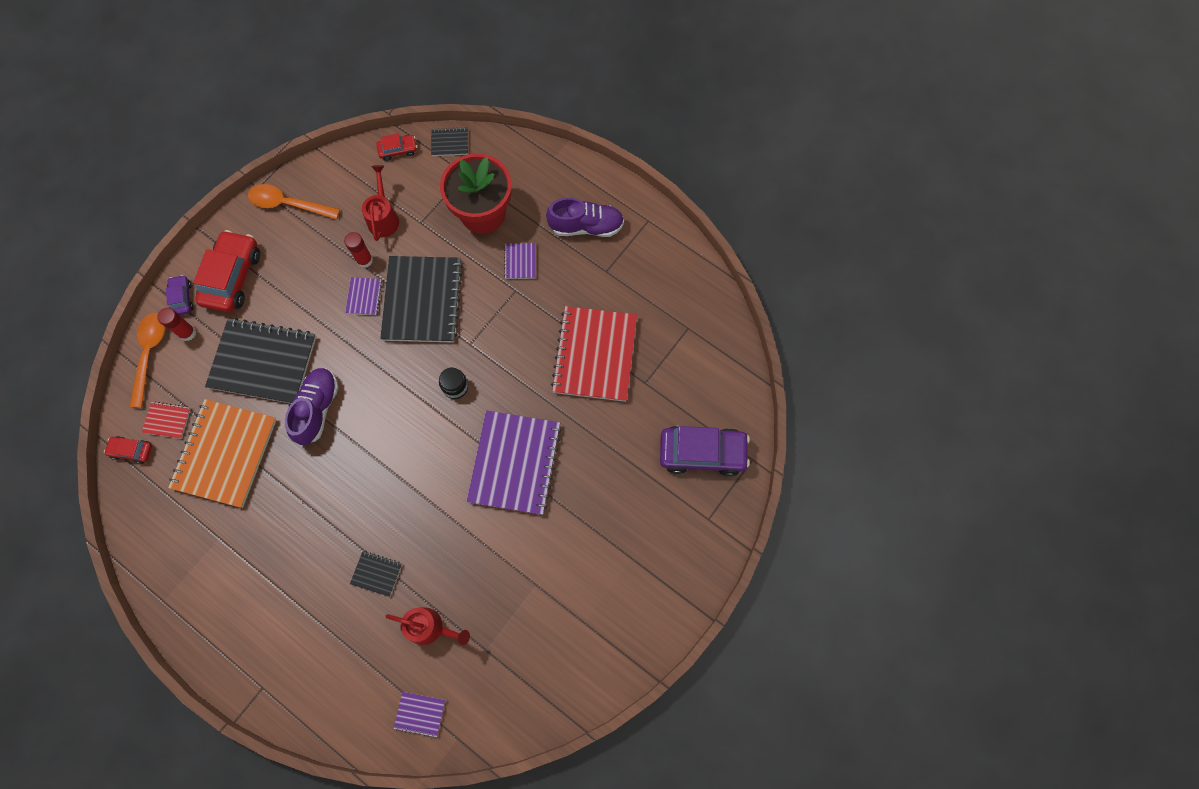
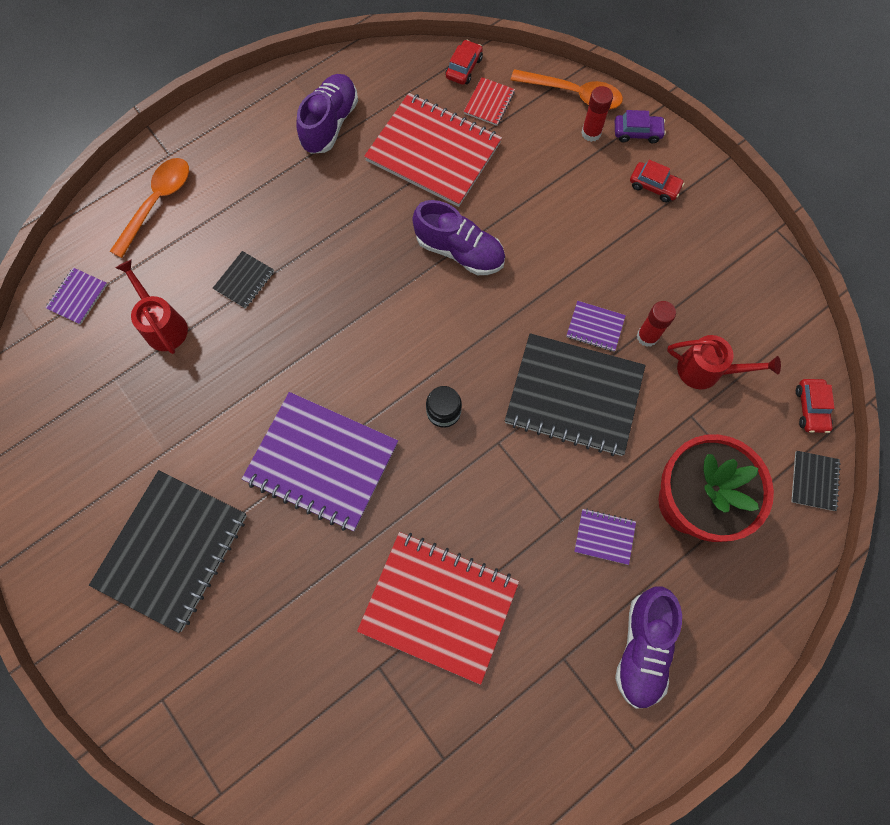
camera: 105 degrees right, 0 degrees up
(208, 551) = (330, 124): none -> purple shoe
(225, 454) = (433, 152): orange notebook -> red notebook
(232, 277) = (654, 186): red car -> red car, size x0.50
(263, 362) = (534, 204): black notebook -> black notebook (172, 550)
(288, 204) = (746, 261): orange spoon -> orange spoon (157, 203)
(430, 628) = (163, 325): red watering can -> red watering can turned 120 degrees clockwise
(702, 453) = (253, 721): purple car -> none

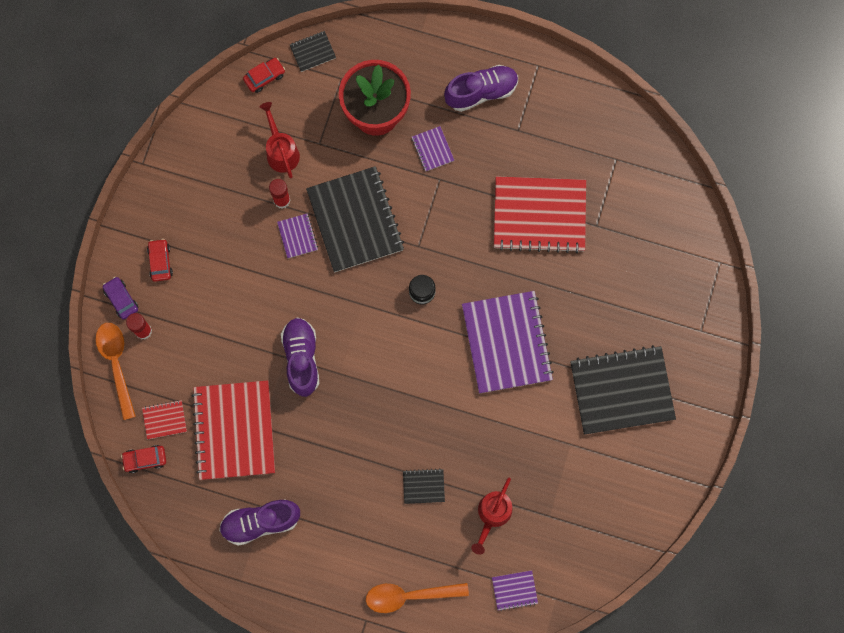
camera: 125 degrees left, 5 degrees up
(439, 605) = (539, 215): red notebook -> red notebook turned 75 degrees counterclockwise

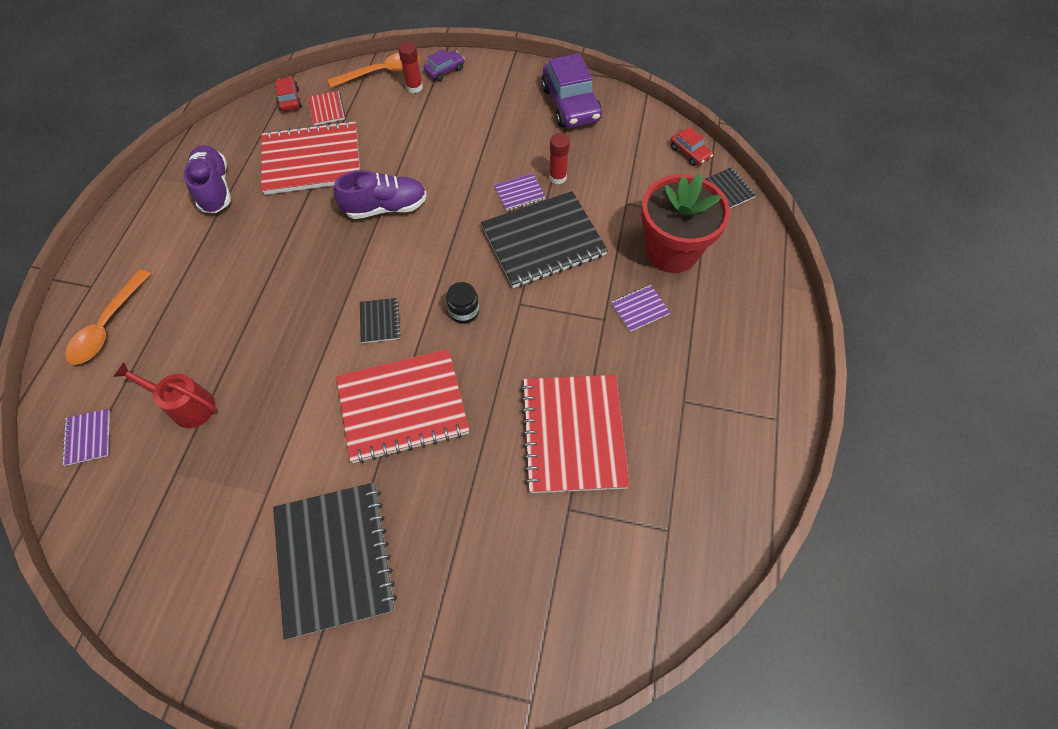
camera: 85 degrees right, 15 degrees down
(160, 262) = (483, 93): red car -> none
(187, 178) = (570, 104): none -> purple car
(281, 151) = (611, 172): red watering can -> none
(409, 595) = (108, 326): orange spoon -> orange spoon turned 150 degrees counterclockwise
(423, 486) = (232, 330): black notebook -> black notebook (380, 321)
(481, 92) = (724, 355): purple shoe -> none
(507, 343) = (403, 407): purple notebook -> red notebook

